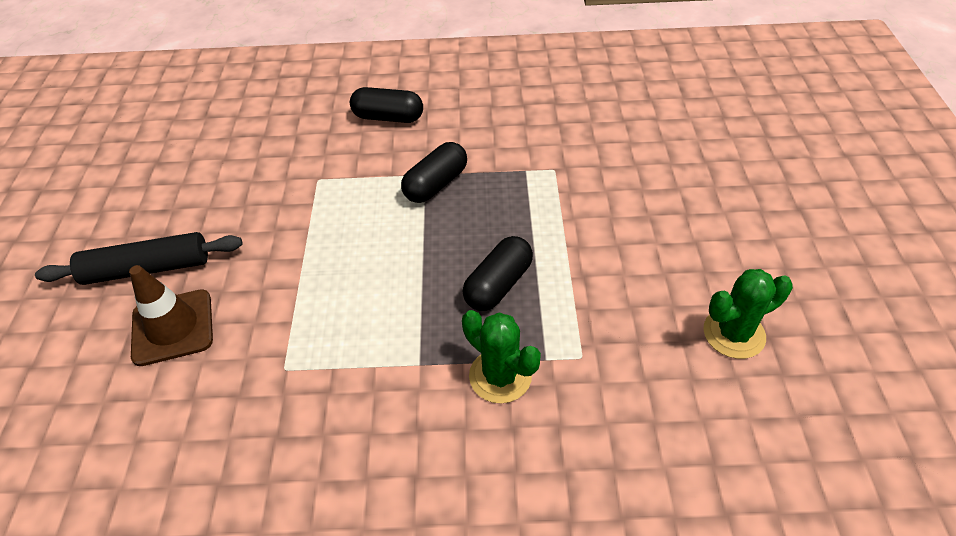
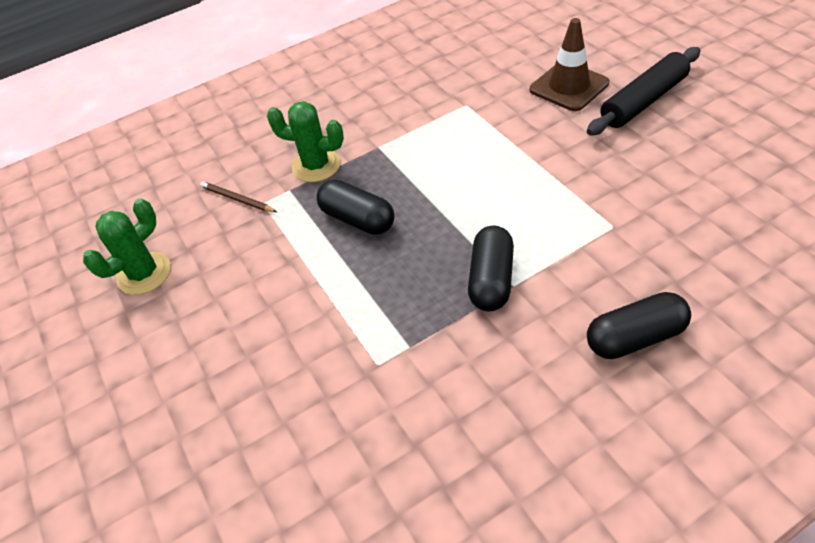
camera: 155 degrees right, 0 degrees up
(498, 285) = (357, 219): black capsule -> black capsule turned 60 degrees counterclockwise
(609, 378) = (237, 199): none -> brown pencil

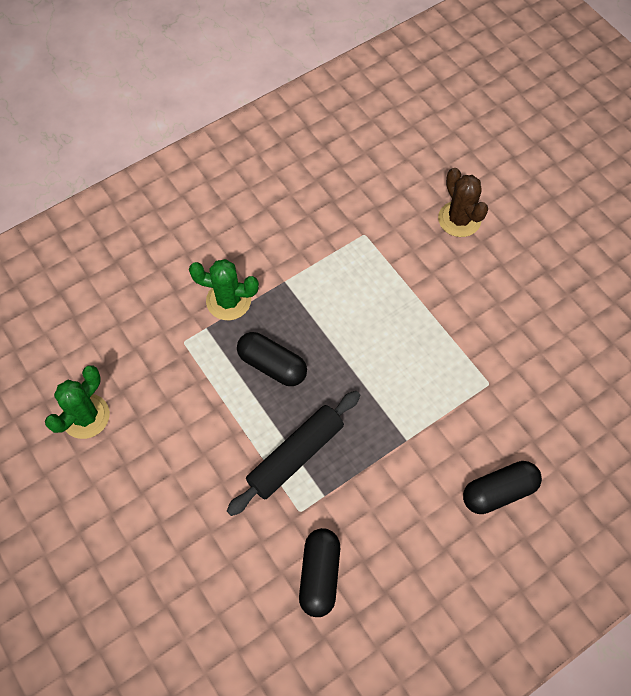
camera: 10 degrees left, 15 degrees up
(237, 199) = (158, 336): brown pencil -> none
(491, 280) = (388, 433): black capsule -> black capsule (319, 575)
(569, 86) = (459, 219): brown traffic cone -> brown cactus
(643, 101) = (524, 243): black rolling pin -> black rolling pin (295, 455)

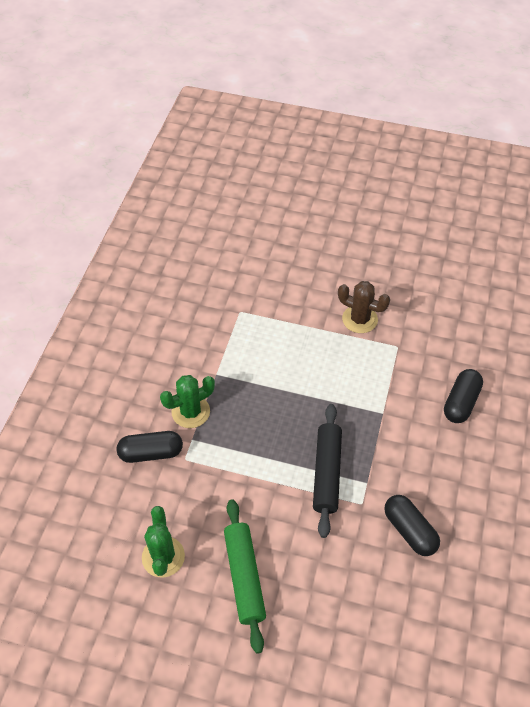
camera: 40 degrees left, 10 degrees down
(134, 491) = (244, 577): none -> green rolling pin
(272, 365) = (258, 430): black capsule -> black capsule (151, 453)
(459, 219) = (290, 265): brown cactus -> brown cactus (359, 319)

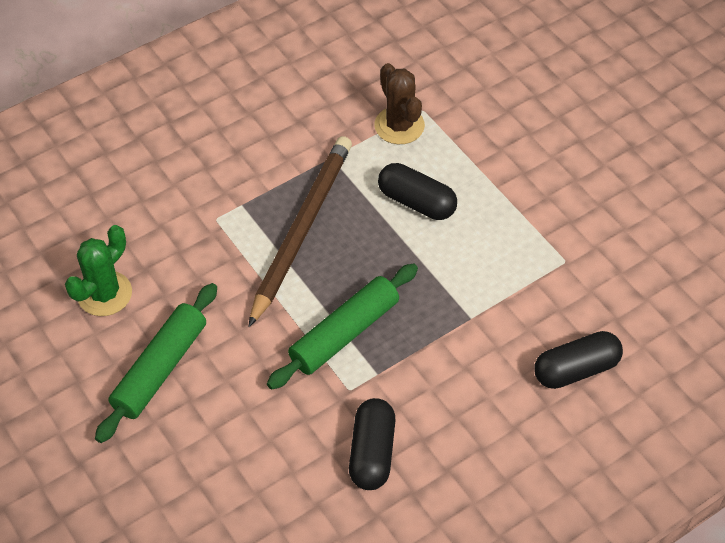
camera: 40 degrees right, 0 degrees up
(151, 453) = (189, 190): black capsule -> black capsule (416, 202)
(190, 412) = (267, 177): green cactus -> none
(242, 429) = (301, 229): none -> brown pencil
(327, 473) = (344, 333): black rolling pin -> green rolling pin
(359, 319) = (551, 203): brown cactus -> brown cactus (399, 126)

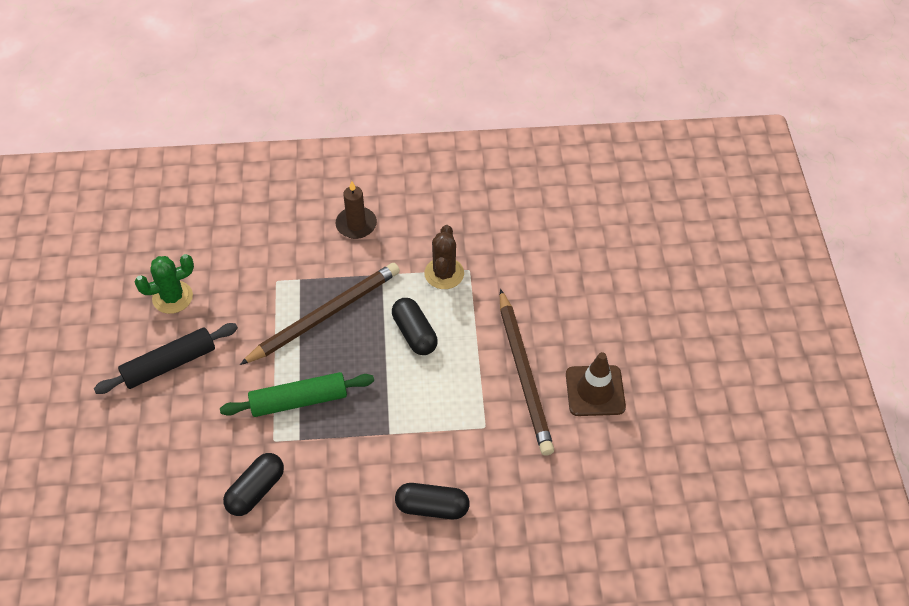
camera: 30 degrees right, 0 degrees up
(160, 369) = (169, 364): green rolling pin -> black rolling pin
(261, 118) = (356, 224): none -> brown candle
(564, 189) = (524, 374): none -> brown pencil
(647, 171) = (595, 391): none -> brown traffic cone

